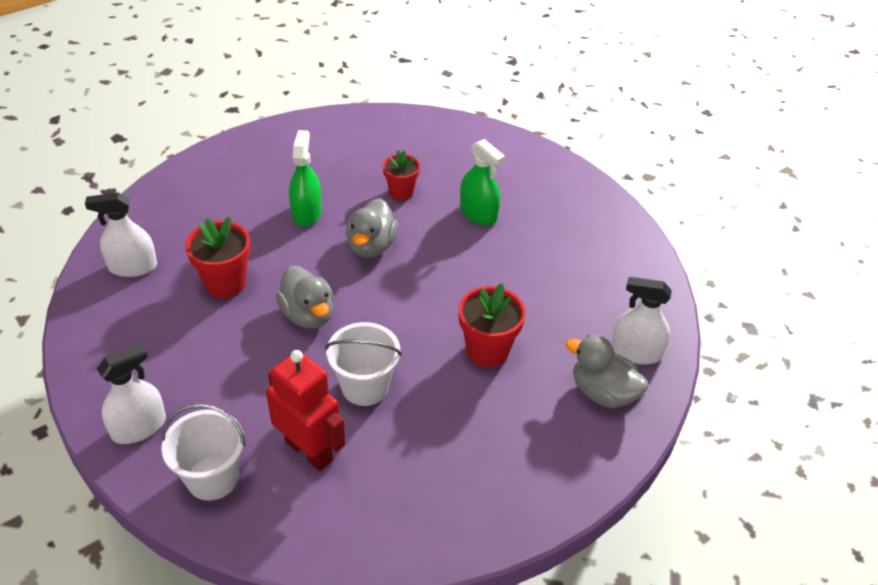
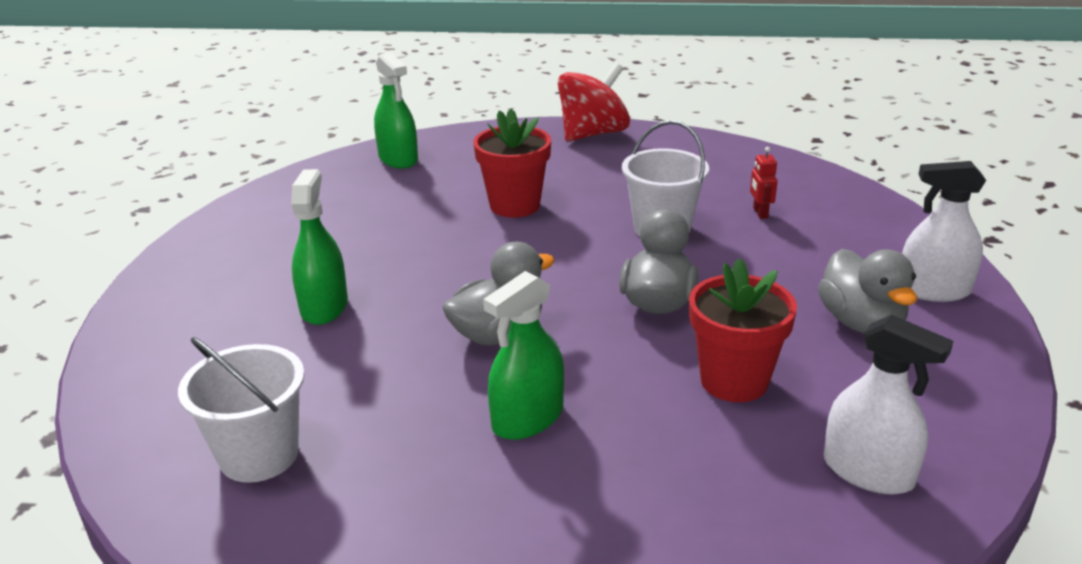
camera: 135 degrees left, 15 degrees down
(212, 478) = (869, 231): white bucket -> white bucket (259, 455)
(309, 451) = (760, 213): red robot -> red robot, size x0.42
(401, 192) = (365, 378): red flower pot -> none
(545, 491) = (593, 134): none -> red spinning top
(603, 392) = (467, 152): grey duck -> grey duck (861, 323)
(636, 352) = (398, 159): white spray bottle -> green spray bottle

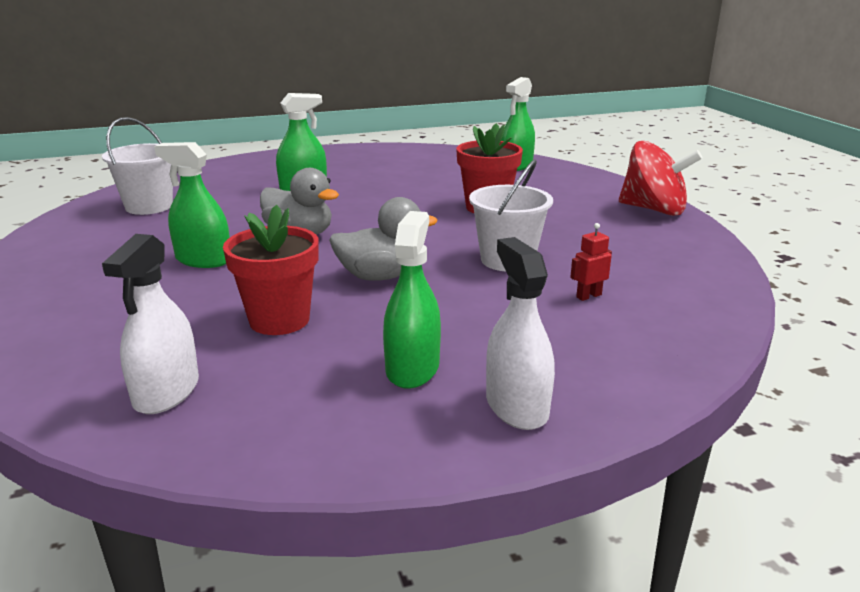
camera: 65 degrees right, 5 degrees down
(861, 323) = (412, 368): grey duck -> green spray bottle

